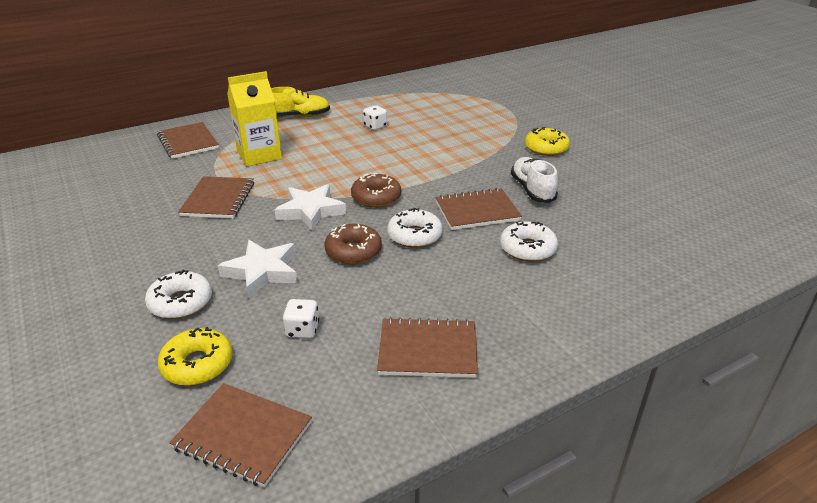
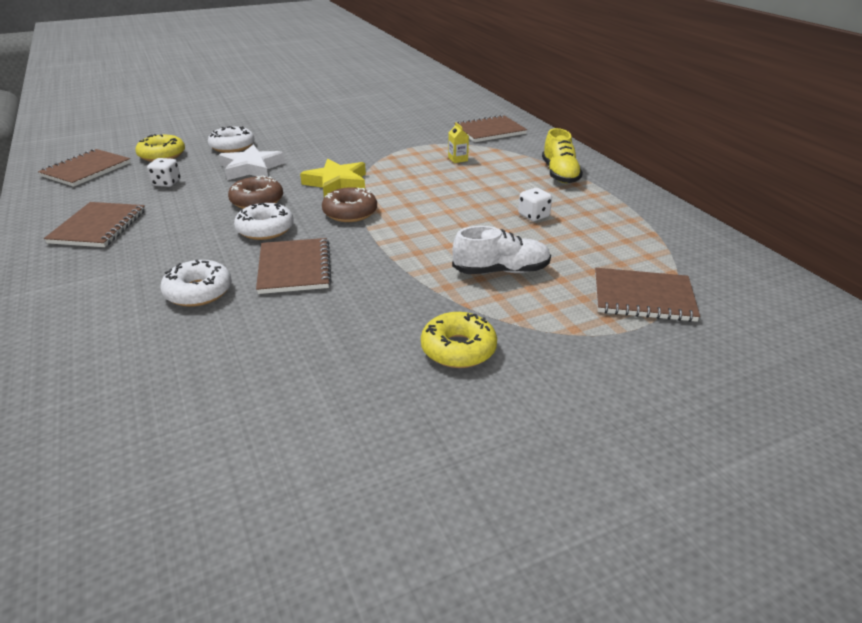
camera: 95 degrees right, 0 degrees up
(218, 199) = (373, 148): brown notebook -> brown notebook (643, 297)
(259, 155) = (458, 159): yellow carton -> yellow carton, size x0.41
(311, 211) = (337, 183): white star -> yellow star
(532, 190) = (329, 315): white shoe -> white shoe (501, 271)

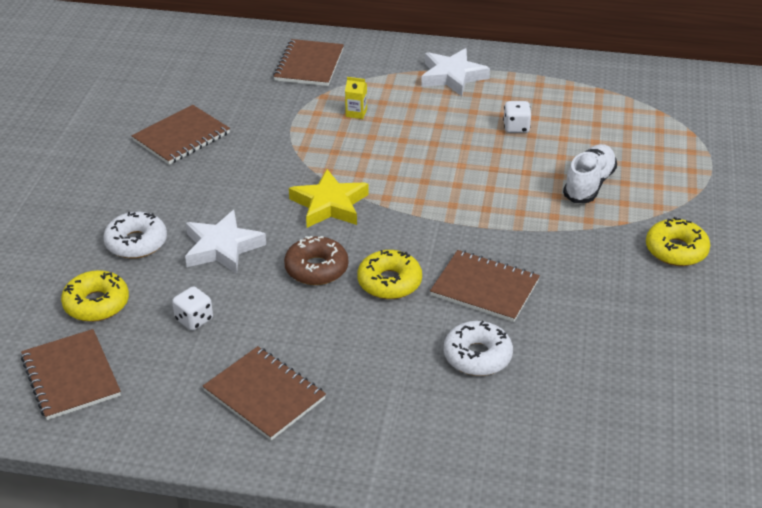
camera: 55 degrees left, 5 degrees up
(265, 229) = (389, 282): white donut -> yellow donut
(350, 212) = (406, 220): brown donut -> none
(560, 174) = (452, 76): yellow shoe -> white star
(643, 297) = (679, 142): brown notebook -> brown notebook (181, 137)

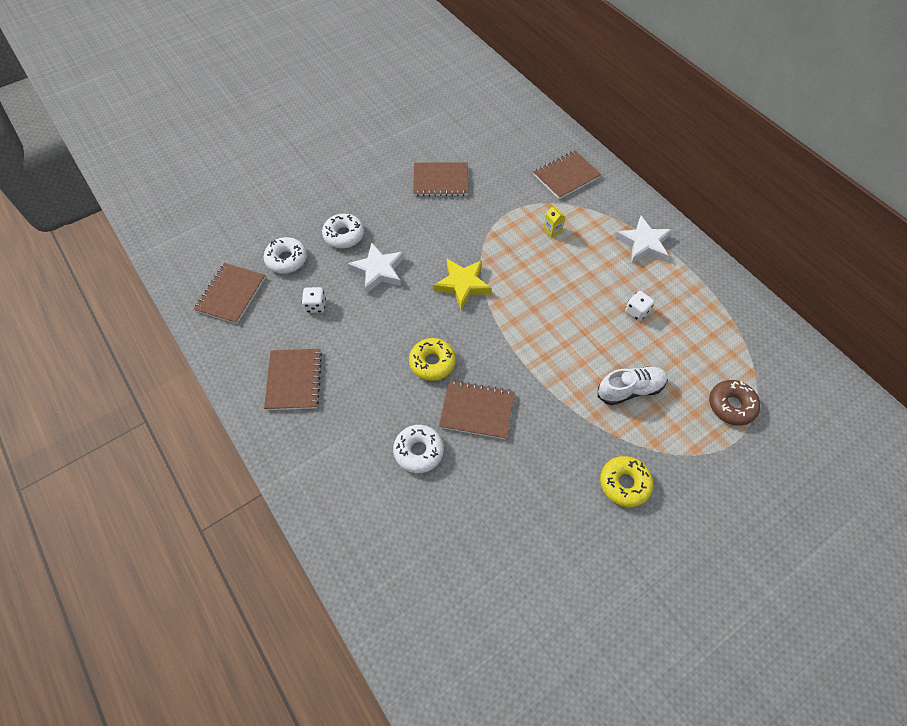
camera: 45 degrees right, 20 degrees up
(96, 304) = (286, 259): yellow donut -> white donut
(316, 268) = (407, 322): brown donut -> brown donut (731, 405)
(484, 288) = (477, 410): brown notebook -> brown notebook turned 60 degrees counterclockwise

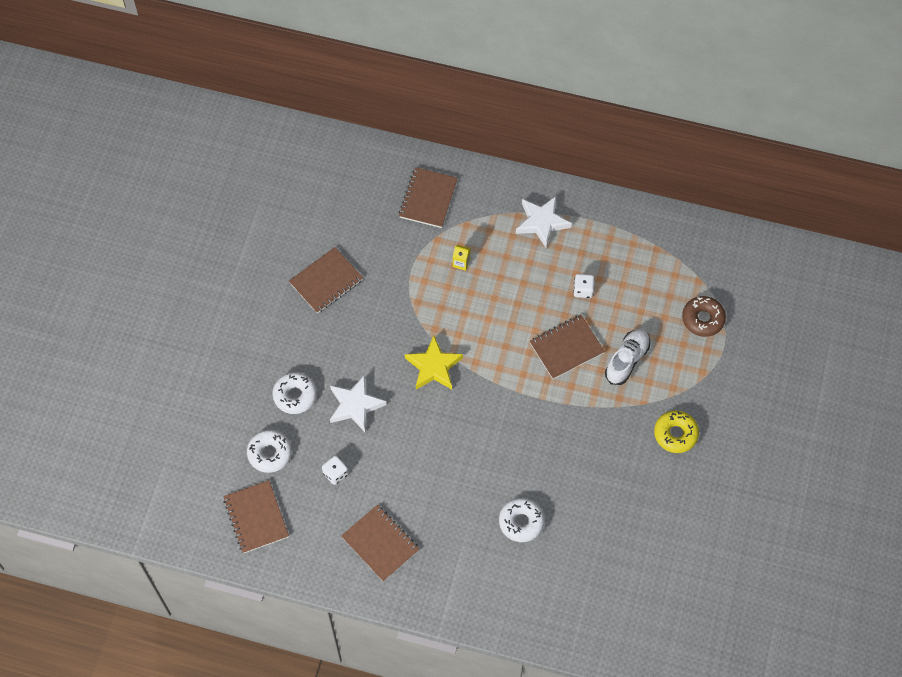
camera: 40 degrees left, 5 degrees up
(432, 363) = (470, 449): yellow donut -> none
(477, 410) = (535, 460): brown notebook -> brown notebook (566, 348)

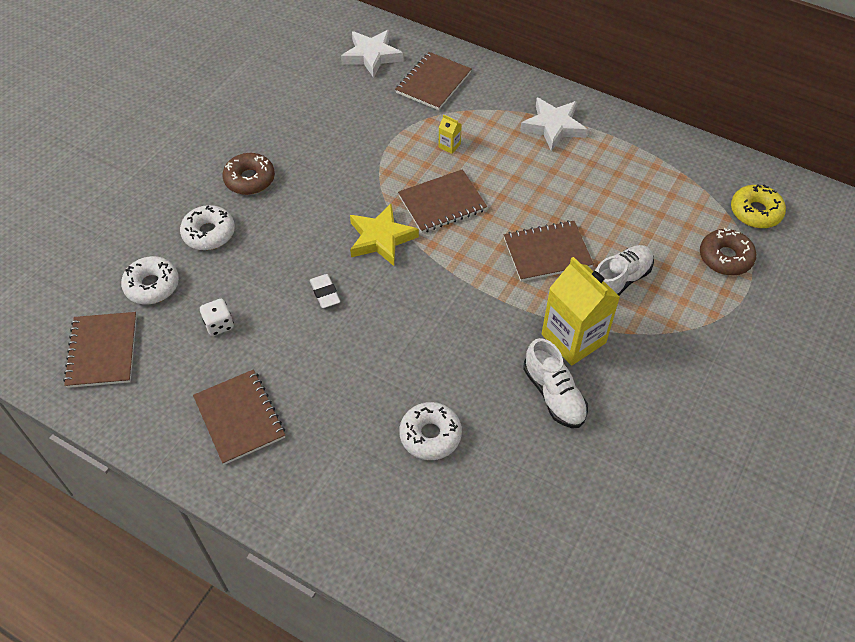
camera: 15 degrees right, 10 degrees down
(308, 336) = (250, 179): none -> brown donut
(326, 281) = (292, 133): brown notebook -> brown notebook (442, 203)
(355, 405) = (274, 258): white star -> white star (372, 56)
(406, 426) = (325, 293): none -> white eraser
(583, 290) = (583, 199): white dice -> none
(600, 468) = (554, 394): none -> white shoe
(604, 418) = (573, 338): none -> yellow carton
(675, 434) = (663, 377): yellow donut -> yellow donut (755, 212)

